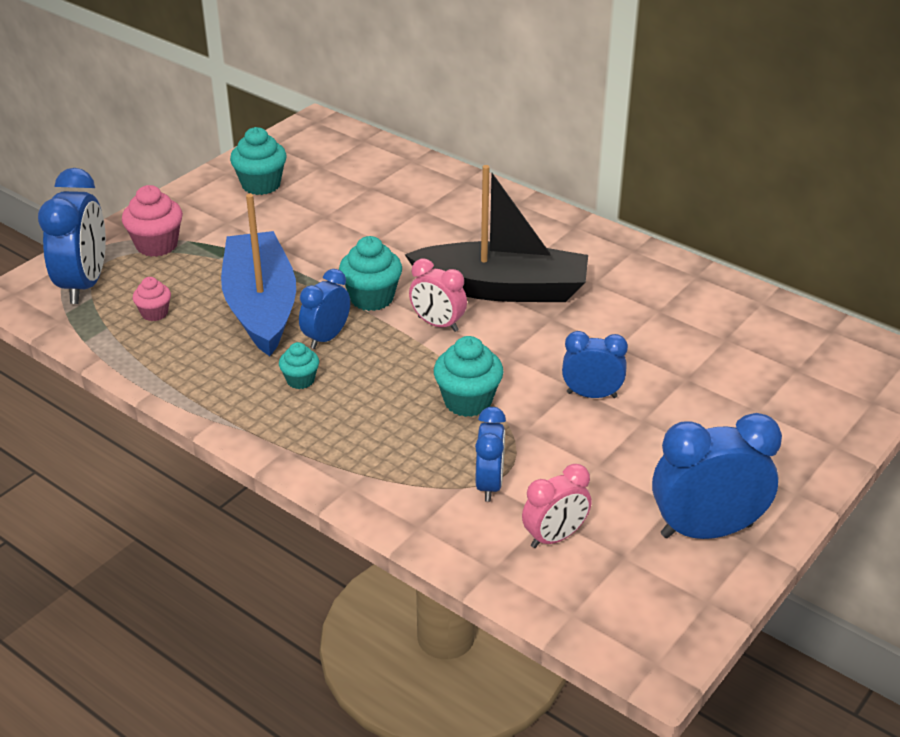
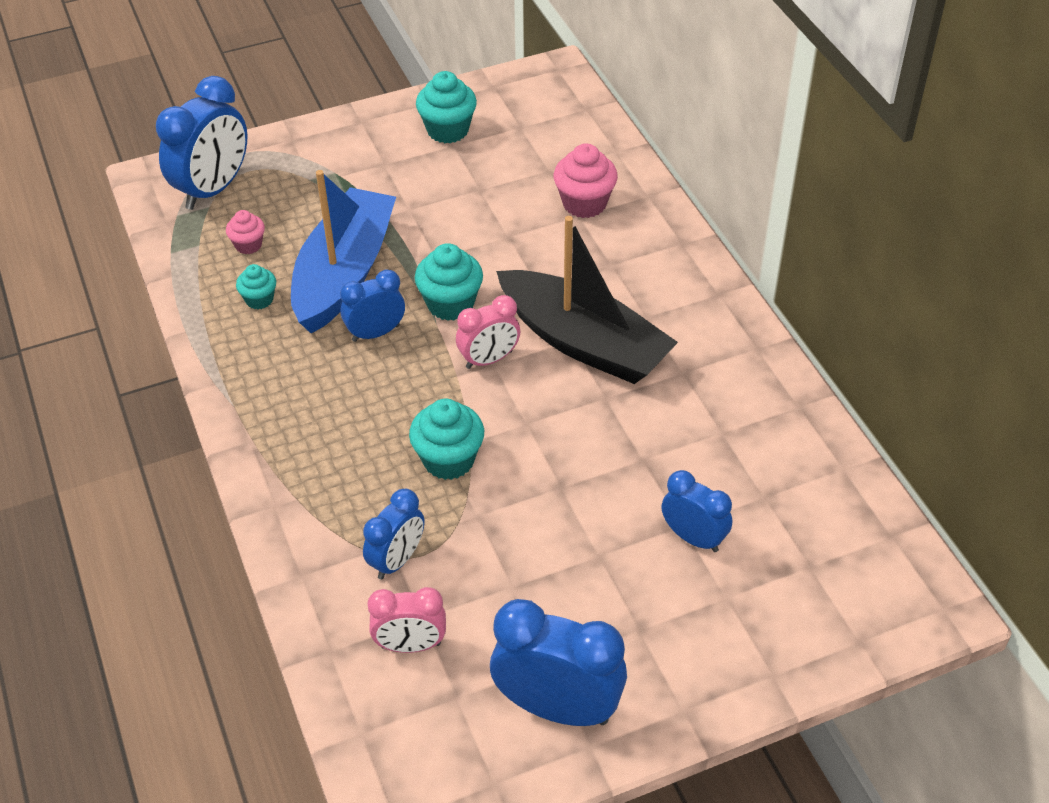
camera: 30 degrees right, 10 degrees up
(157, 245) = (304, 168): pink cupcake -> pink cupcake (584, 203)
(300, 380) = (318, 371): turquoise cupcake -> turquoise cupcake (259, 299)
(438, 324) = (489, 359): pink clock -> pink clock turned 90 degrees counterclockwise
(591, 395) = (572, 504): blue clock -> blue clock (693, 538)

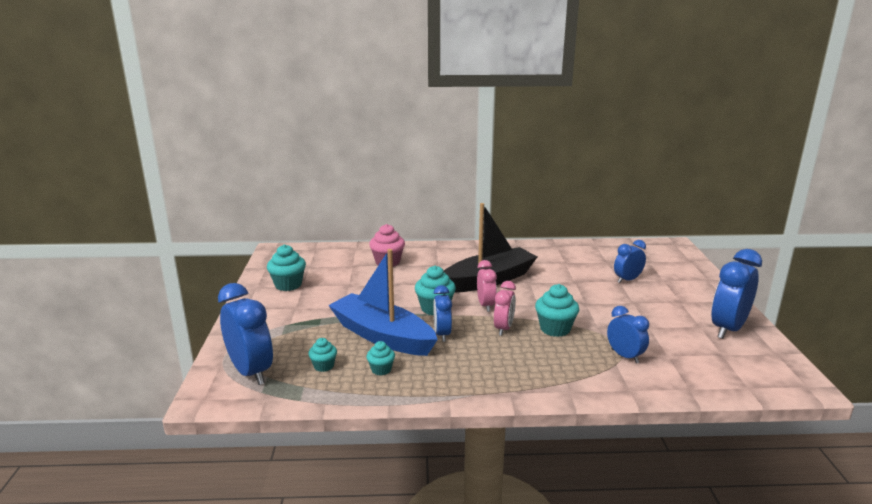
camera: 70 degrees left, 25 degrees down
(248, 245) = (323, 366): pink cupcake -> turquoise cupcake
(410, 645) = (686, 362): pink clock -> pink clock (503, 328)

